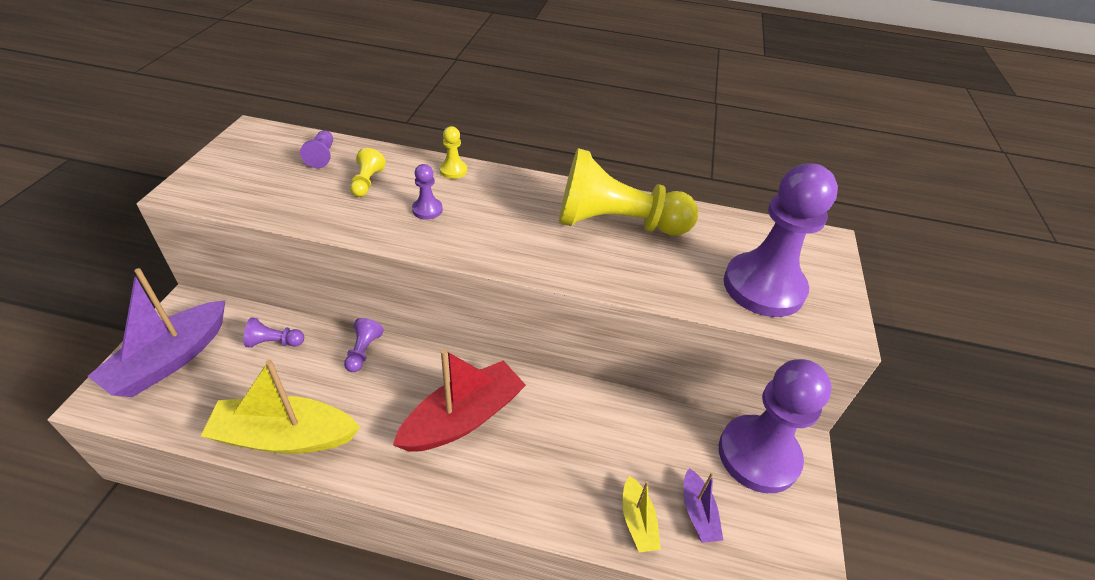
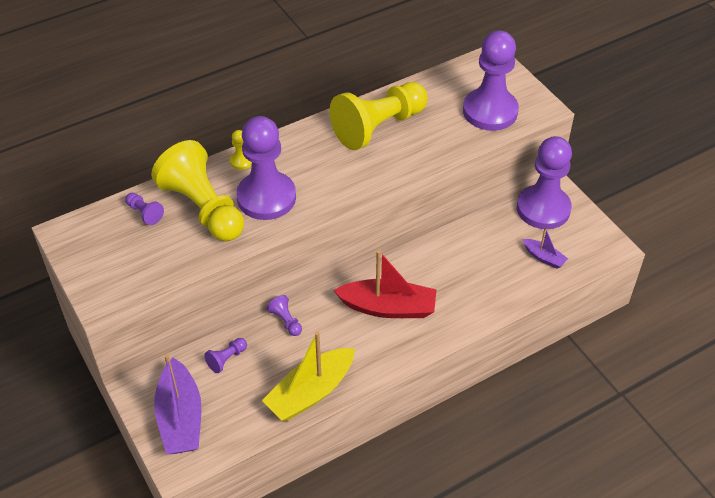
camera: 40 degrees left, 5 degrees up
(367, 182) = (203, 208): yellow pawn -> yellow pawn, size x2.48
(427, 210) = (266, 197): purple pawn -> purple pawn, size x2.48
(463, 418) = (388, 307): red boat -> red boat turned 90 degrees clockwise
(637, 521) = (523, 283): yellow boat -> none

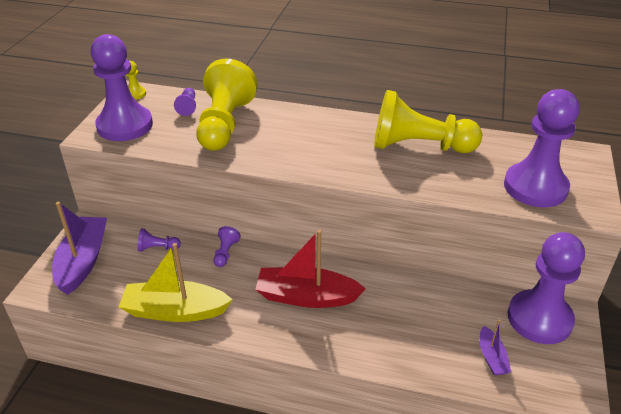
camera: 45 degrees right, 10 degrees down
(180, 417) = (83, 261): purple boat -> purple boat turned 150 degrees clockwise
(241, 161) = (289, 113): yellow pawn -> yellow pawn (135, 94)
(266, 197) = (272, 142): purple pawn -> purple pawn (125, 125)
(388, 307) = (307, 297): red boat -> red boat turned 135 degrees clockwise

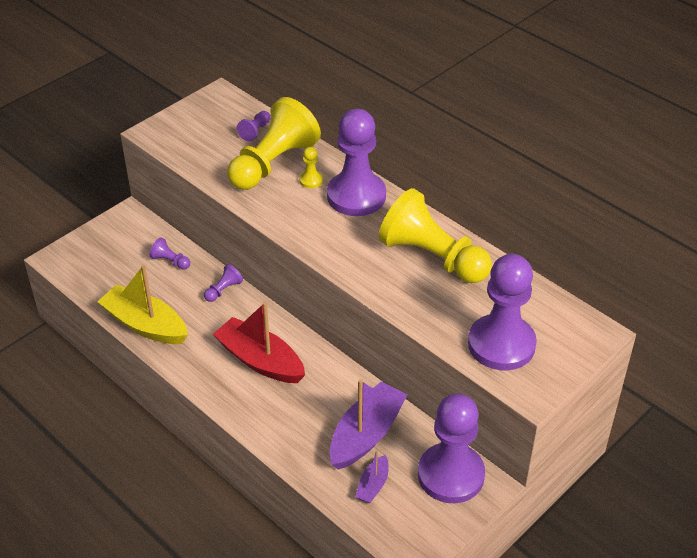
camera: 30 degrees right, 5 degrees up
(83, 261) = (103, 248): purple boat -> purple boat (366, 435)
(125, 125) = (186, 132): purple pawn -> purple pawn (356, 196)
(135, 94) = (220, 99): yellow pawn -> yellow pawn (311, 180)

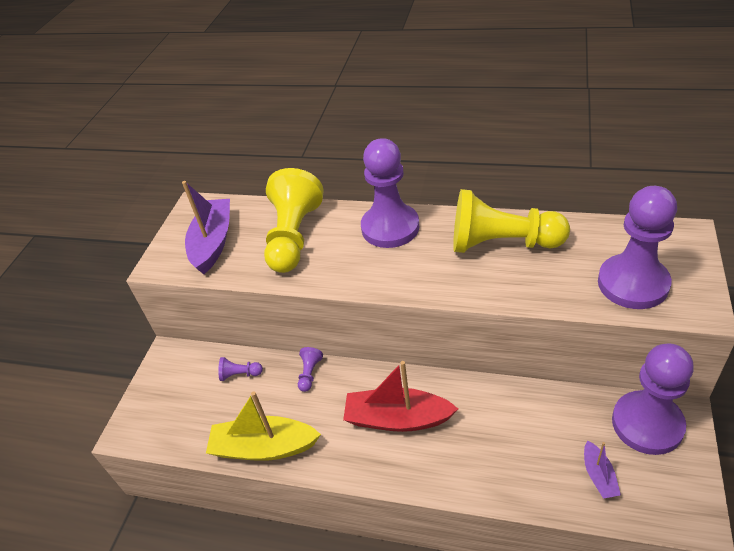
camera: 25 degrees left, 0 degrees up
(255, 131) = (253, 219): purple pawn -> none
(311, 180) = (339, 234): yellow pawn -> none
(366, 435) = (547, 431): purple boat -> purple boat (213, 242)

